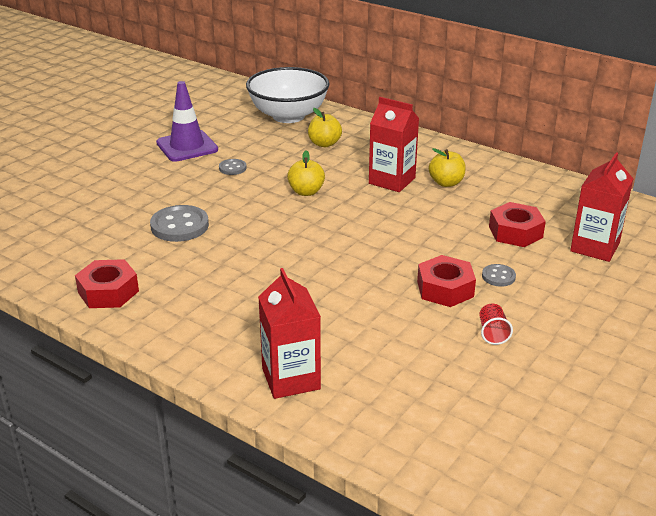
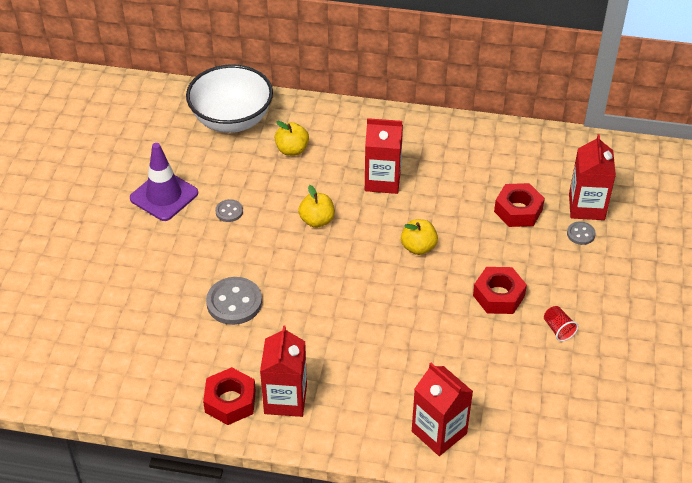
camera: 25 degrees left, 15 degrees up
(160, 305) = (285, 399): none -> red carton
(446, 183) = (430, 168): yellow apple -> yellow apple (418, 247)
(498, 276) = (531, 267): grey button -> grey button (580, 234)

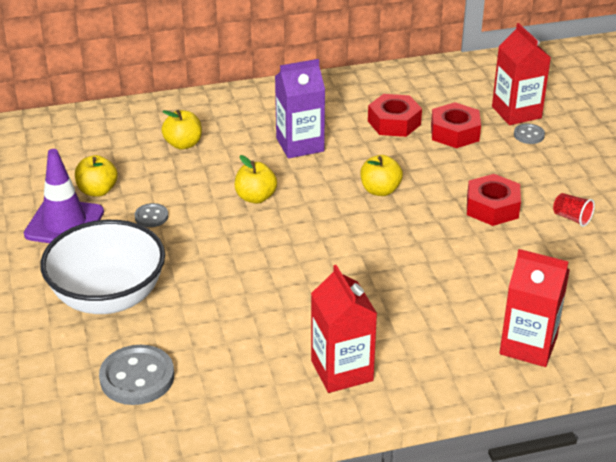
camera: 25 degrees left, 10 degrees down
(203, 173) = (97, 191): none -> yellow apple
(230, 401) = (280, 394): red nut -> red nut (394, 123)
(232, 120) = (97, 135): white bowl -> white bowl (108, 297)
(234, 302) = (217, 298): grey button -> grey button (137, 377)
(382, 180) = (300, 145): red carton -> purple carton

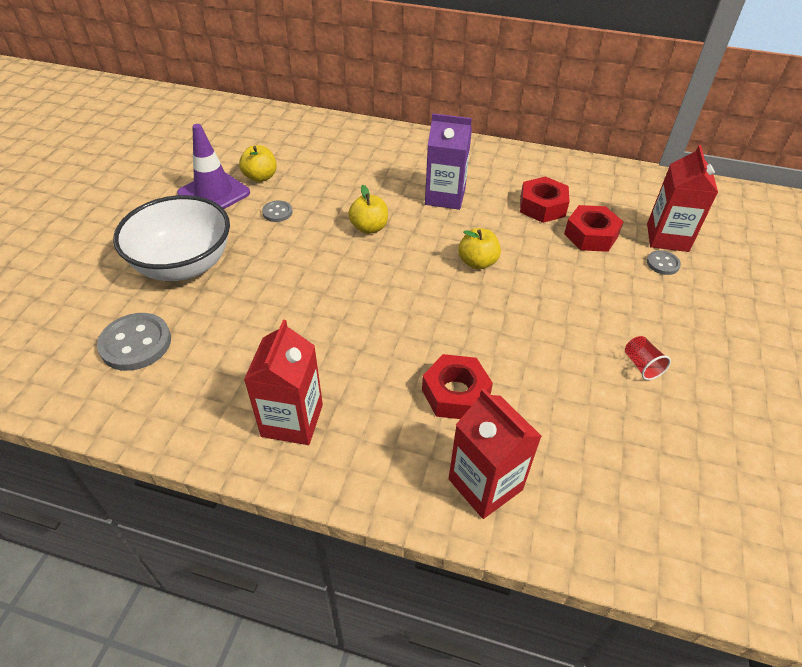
camera: 30 degrees right, 10 degrees up
(183, 144) = (355, 163): yellow apple -> none
(492, 207) = (568, 321): red nut -> red nut (455, 394)

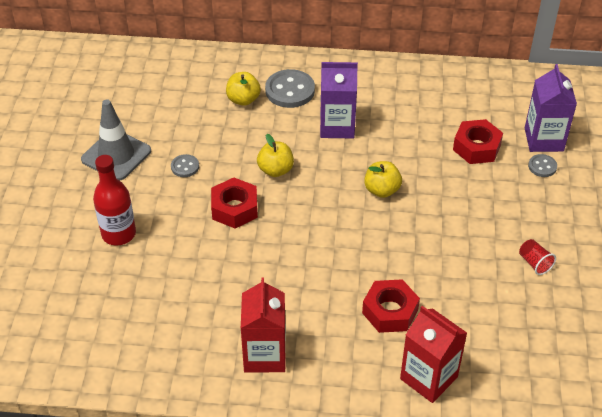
camera: 10 degrees left, 0 degrees up
(136, 343) = (107, 313): grey button -> grey button (290, 90)
(184, 265) = (119, 234): white bowl -> red bottle
(214, 193) = (116, 155): purple traffic cone -> grey traffic cone
(260, 177) = (155, 130): yellow apple -> yellow apple (243, 99)
(542, 206) = (428, 123): red nut -> red nut (234, 208)
(667, 237) = (543, 139): red carton -> purple carton

